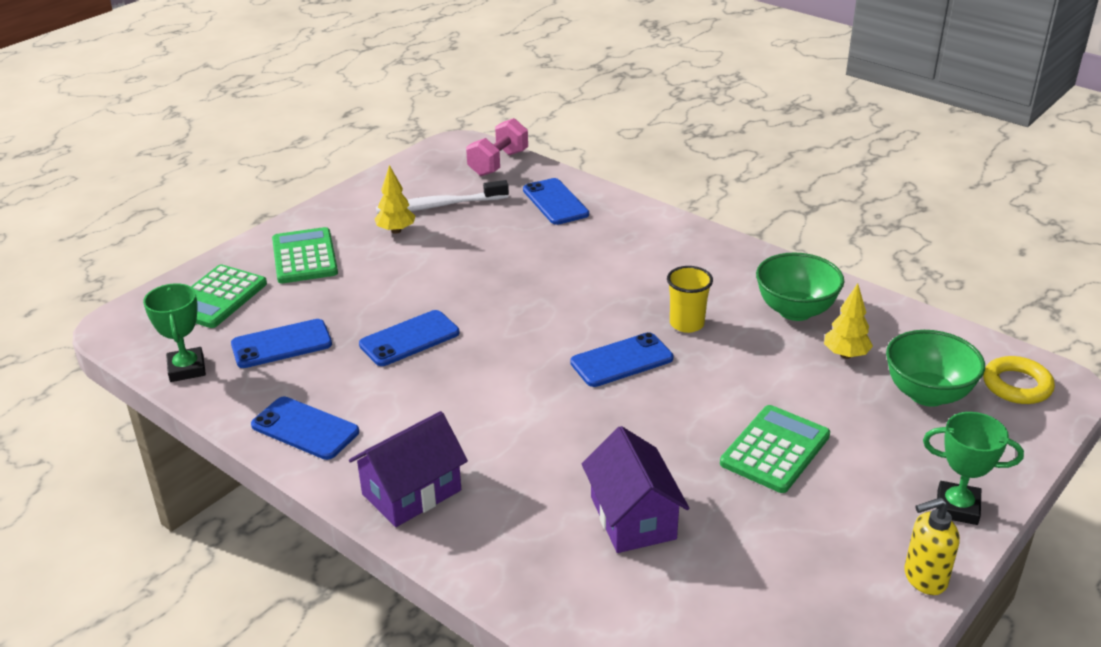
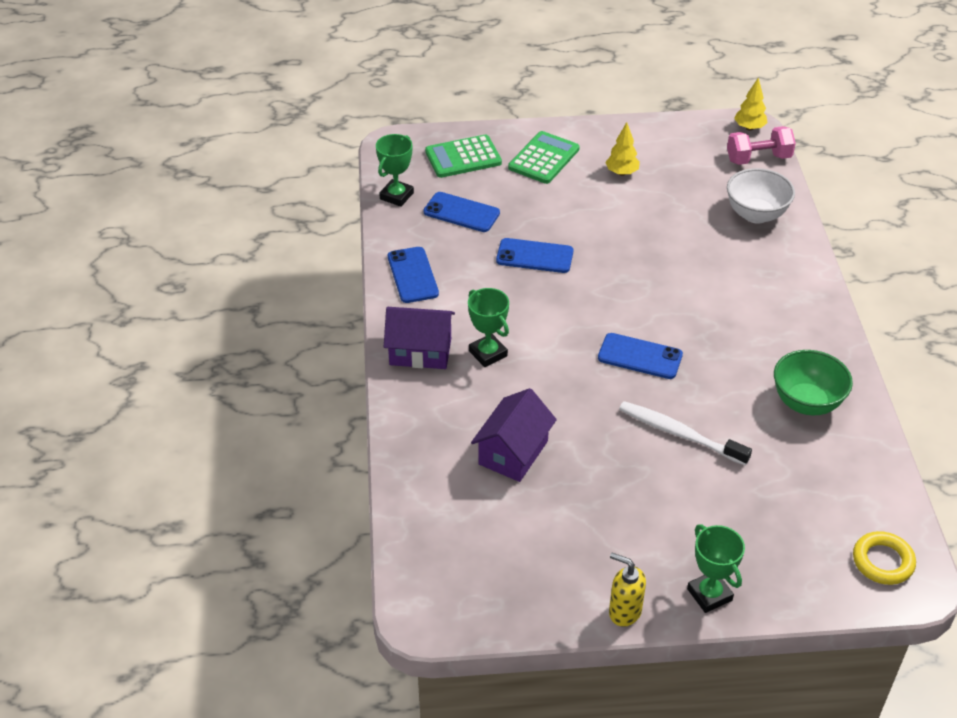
camera: 45 degrees right, 10 degrees up
(439, 206) = (673, 170): white toothbrush -> white toothbrush (679, 434)
(483, 448) = (488, 353): none -> green trophy
(555, 202) = (756, 214): blue phone -> white bowl
(686, 324) = (717, 361): yellow cup -> none
(775, 449) = (651, 477): green calculator -> none
(845, 355) = (793, 455): yellow tree -> yellow tree (749, 128)
(927, 394) = (807, 520): green bowl -> none

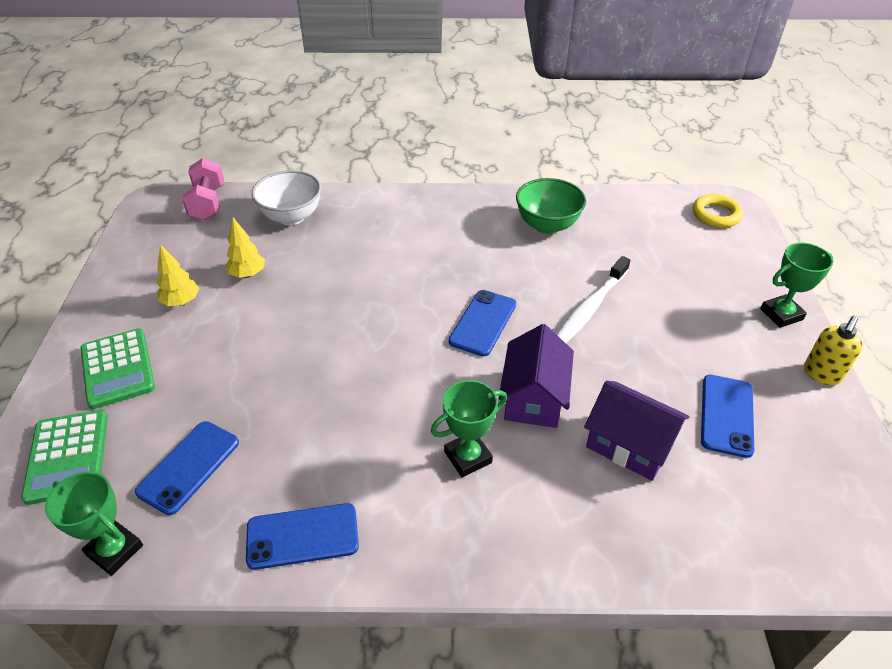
camera: 85 degrees left, 0 degrees up
(420, 351) = (458, 534): purple house -> purple house (533, 398)
(534, 256) = (302, 395): blue phone -> blue phone (727, 415)
(543, 158) = (118, 368): green calculator -> green calculator turned 150 degrees counterclockwise
(749, 128) = (156, 202): yellow tree -> yellow tree (248, 274)

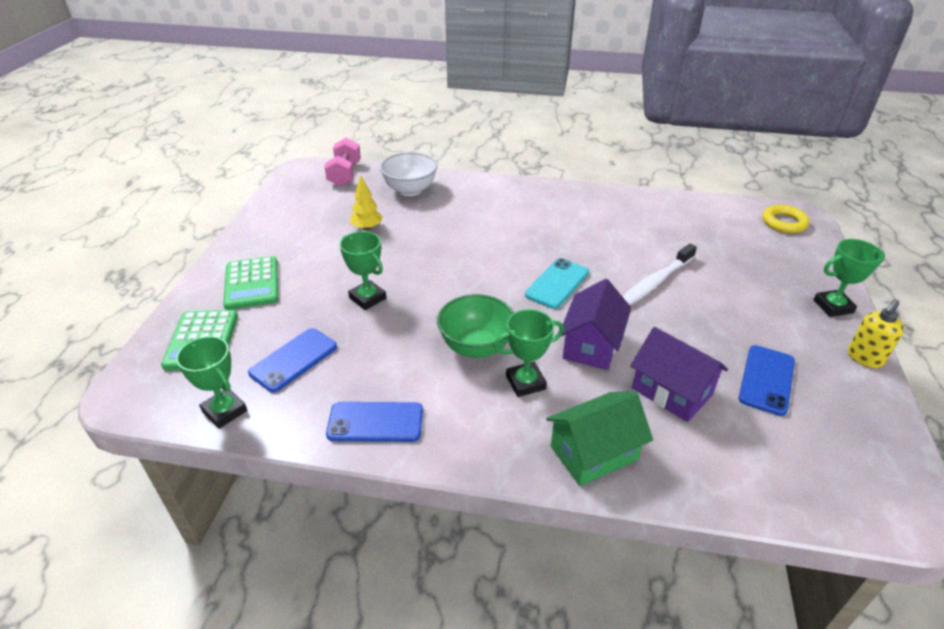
camera: 10 degrees right, 5 degrees down
(181, 302) = (310, 242): yellow tree -> none
(265, 370) = (367, 298): none -> green trophy
(483, 323) = (557, 283): blue phone -> turquoise phone
(547, 225) = (627, 216): green bowl -> green bowl (476, 347)
(557, 536) = (593, 453): none -> green house

